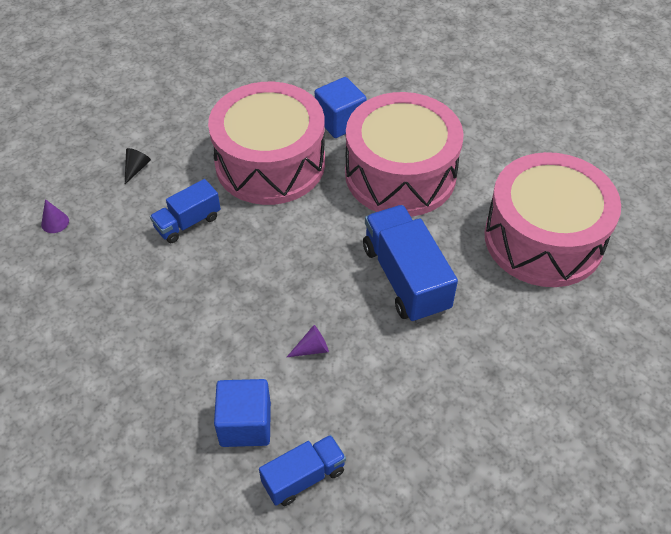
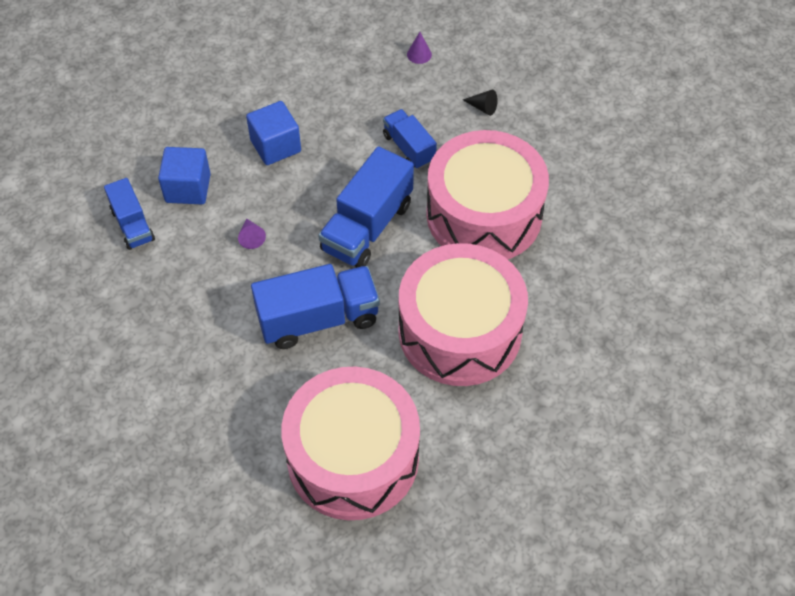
camera: 95 degrees right, 5 degrees up
(290, 249) = (367, 227): none -> blue truck
(340, 121) = (545, 281): blue cube -> blue cube (275, 146)

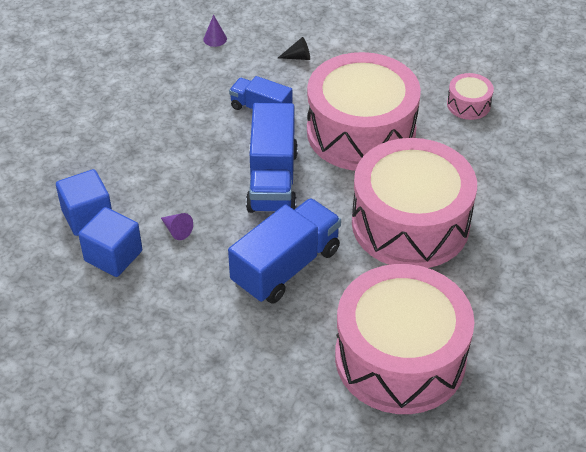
camera: 30 degrees left, 10 degrees down
(132, 225) = (57, 267): blue truck -> none
(275, 146) = (143, 152): blue cube -> blue cube (113, 256)
(611, 232) = (468, 104): none -> pink drum

